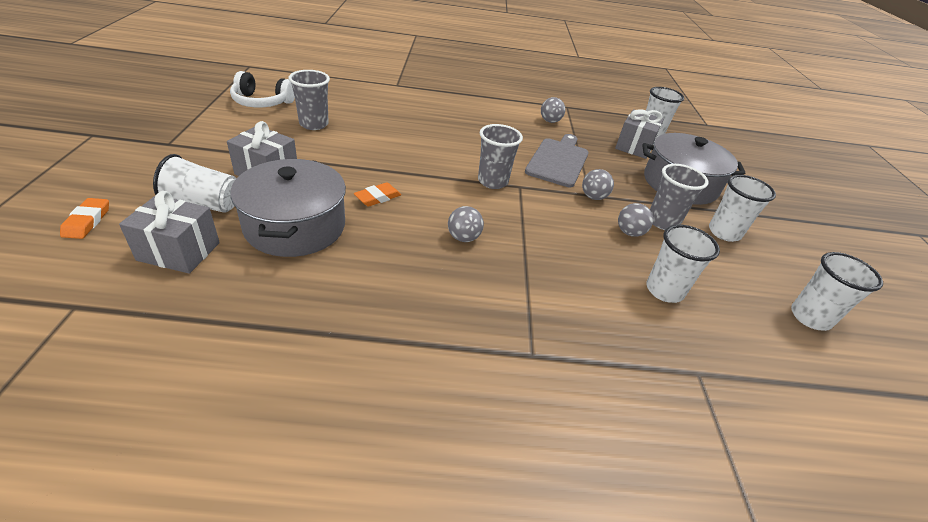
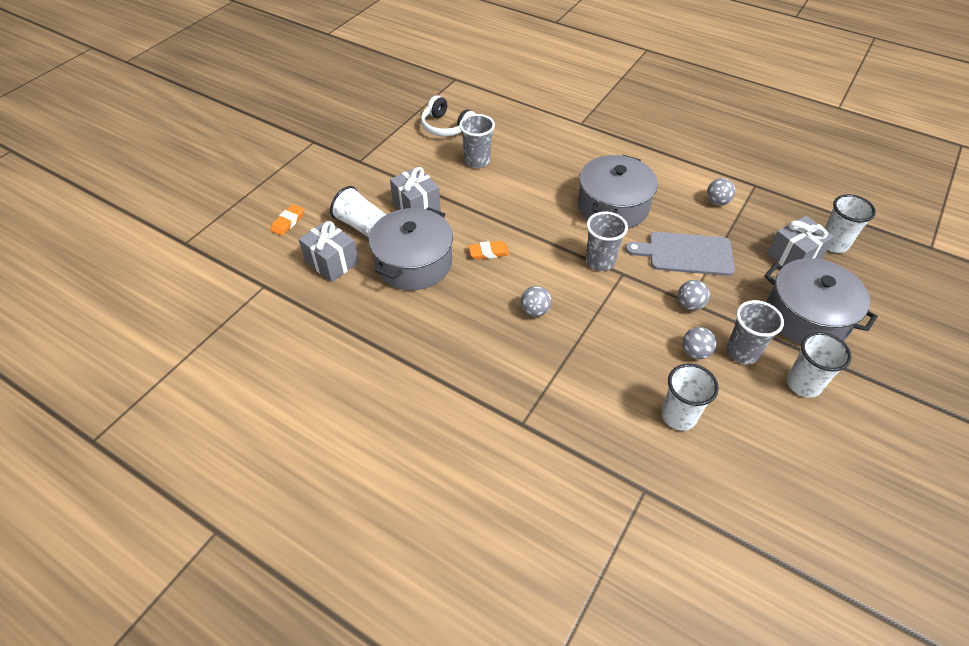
camera: 35 degrees right, 10 degrees up
(470, 138) = (613, 206): none -> grey pot
(558, 161) = (686, 254): grey cutting board -> grey cutting board turned 135 degrees counterclockwise
(810, 317) = (808, 493): white cup -> none

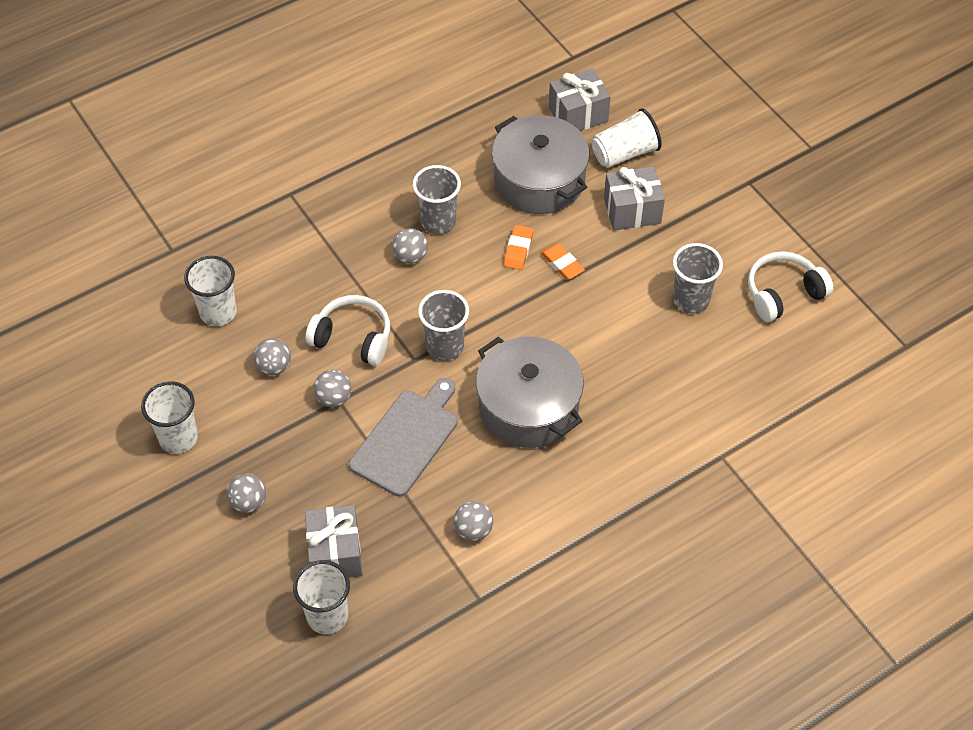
camera: 115 degrees right, 5 degrees up
(288, 222) = (663, 94): orange eraser -> orange eraser (562, 264)
(632, 315) = (353, 338): none -> white headphones
(742, 352) = (247, 409): grey cup -> grey cup (438, 222)
(807, 316) = (248, 502): grey pot -> grey ball

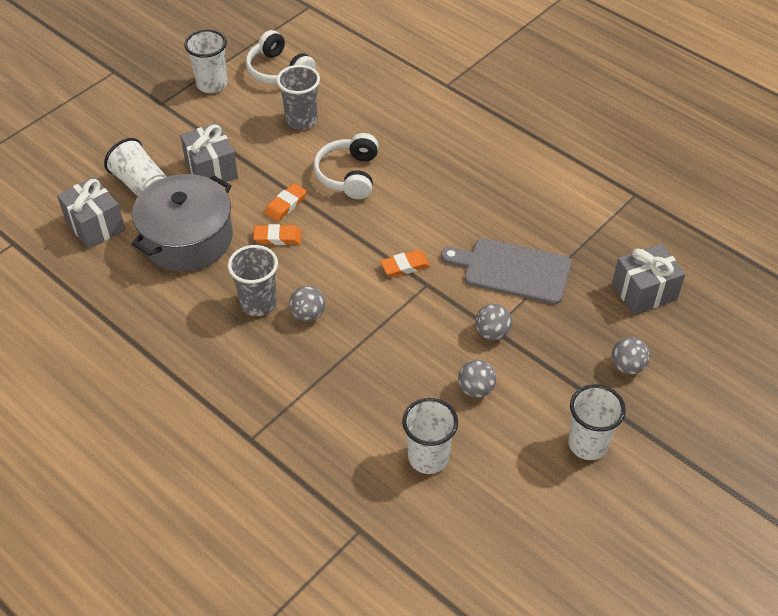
camera: 105 degrees left, 5 degrees down
(327, 616) = (701, 282): white cup -> white cup (212, 84)
(353, 338) = (419, 336): white headphones -> white headphones (349, 175)
(445, 346) = (405, 266): grey cup -> orange eraser
(473, 530) = (578, 210): grey ball -> none
(528, 406) = (446, 199): grey pot -> none

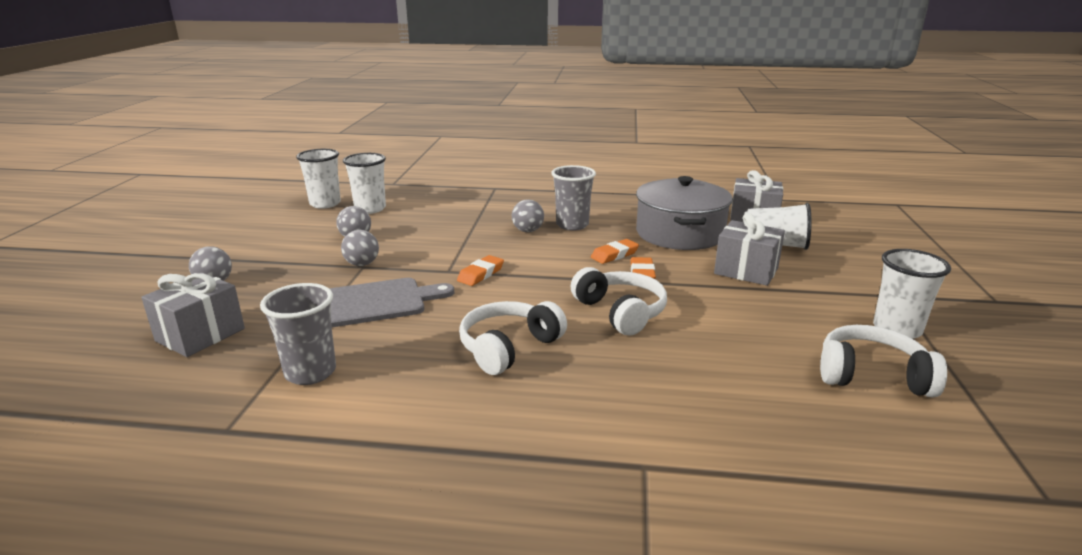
camera: 145 degrees right, 25 degrees down
(301, 120) = (747, 337): grey cup -> grey cup (310, 372)
(447, 180) = (509, 347): none -> white headphones
(588, 444) = (245, 240): white cup -> white cup (325, 204)

